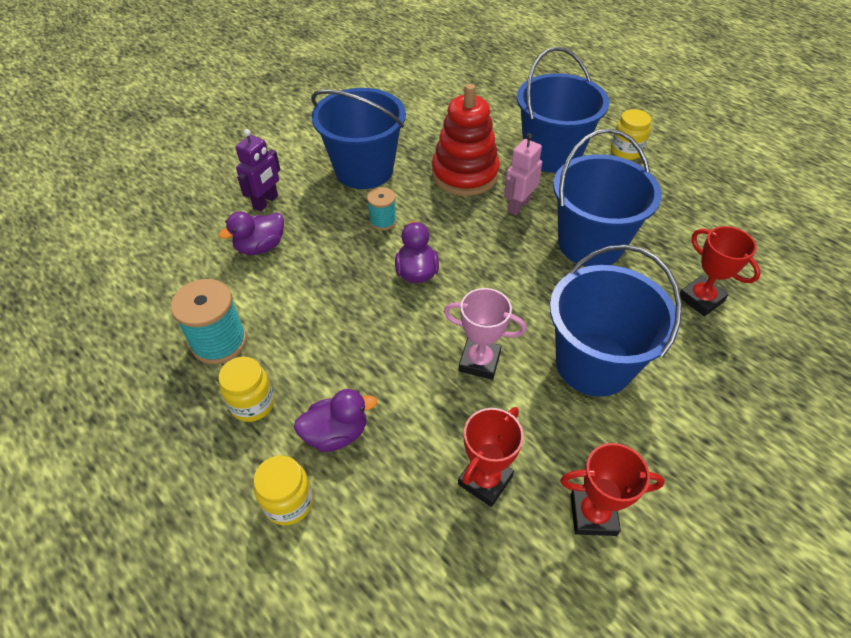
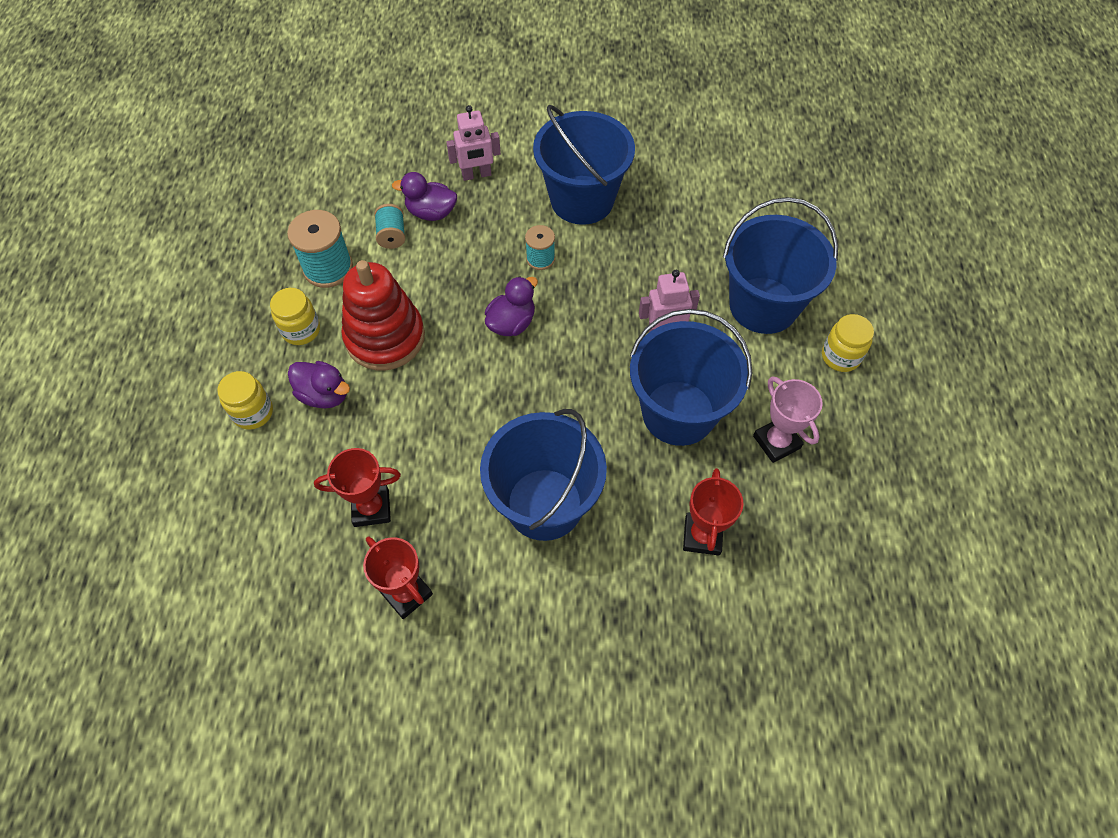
camera: 45 degrees right, 10 degrees up
(247, 282) = (392, 235): none -> turquoise spool
(266, 202) = (476, 175): purple robot -> pink robot
(465, 174) = (658, 266): red stacking toy -> red stacking toy (385, 337)
(479, 361) = (468, 429): pink trophy -> pink trophy (776, 442)

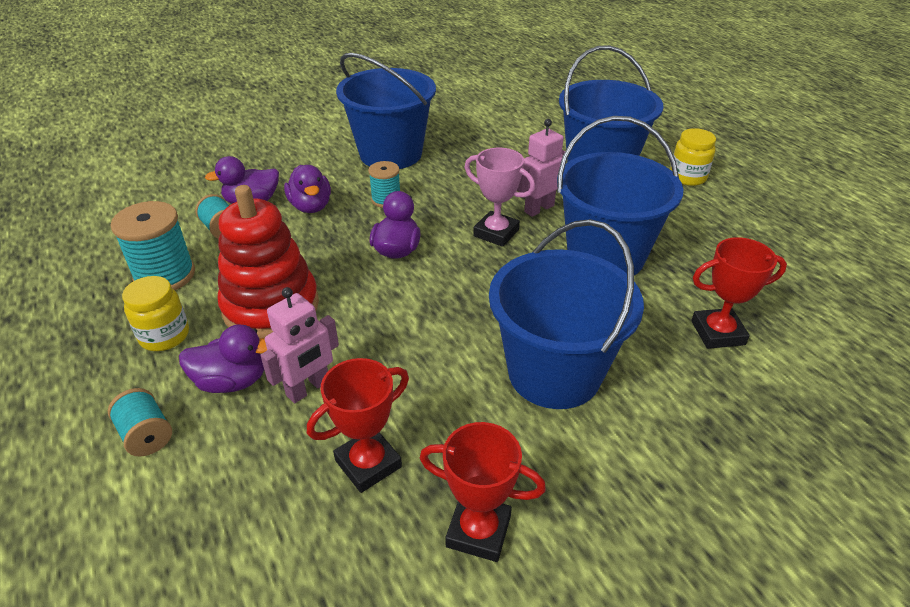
camera: 30 degrees left, 20 degrees down
(253, 412) = (146, 435): yellow jar -> turquoise spool
(474, 239) = (311, 206): none -> purple duck
(476, 175) = (279, 166): pink robot -> pink robot (308, 388)
(702, 536) = (717, 333): red trophy -> red trophy turned 75 degrees counterclockwise
(776, 442) = (702, 244): pink trophy -> pink trophy (496, 233)

